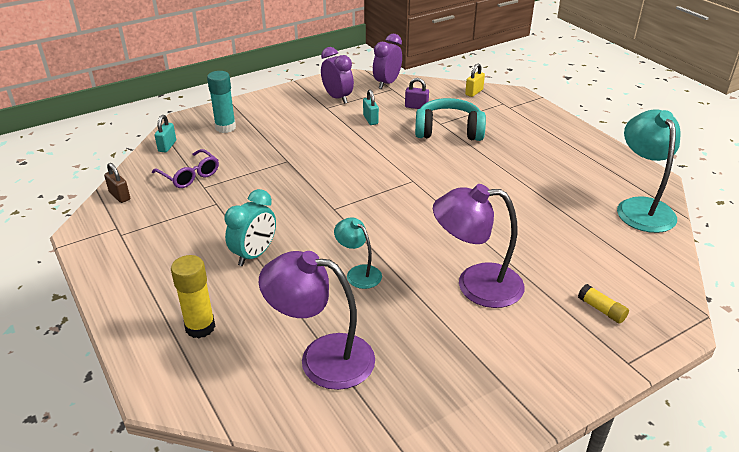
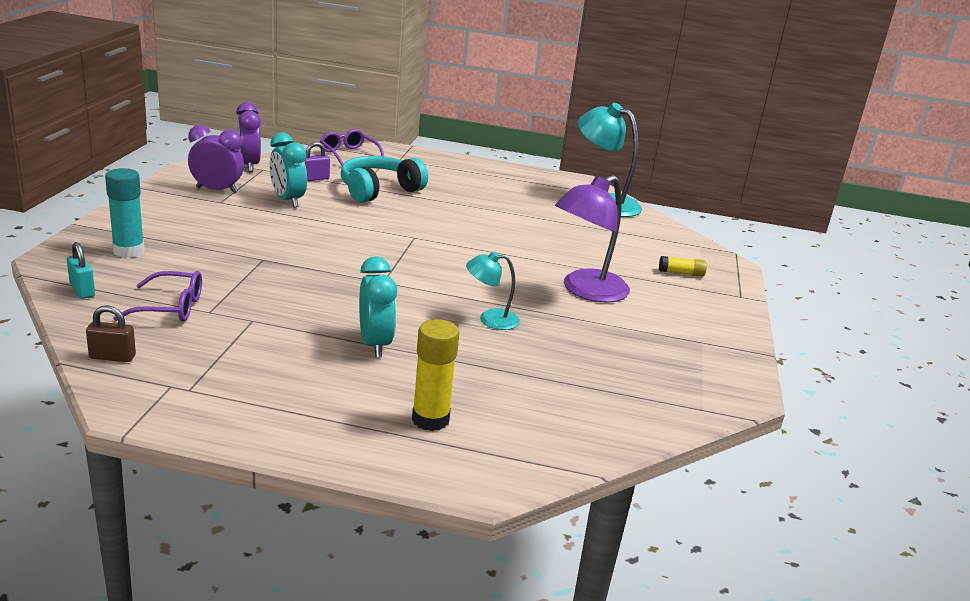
camera: 50 degrees left, 10 degrees down
(322, 358) = (568, 388): purple lamp -> none
(370, 119) = (288, 200): turquoise padlock -> turquoise clock
(474, 92) = (348, 154): yellow padlock -> purple glasses

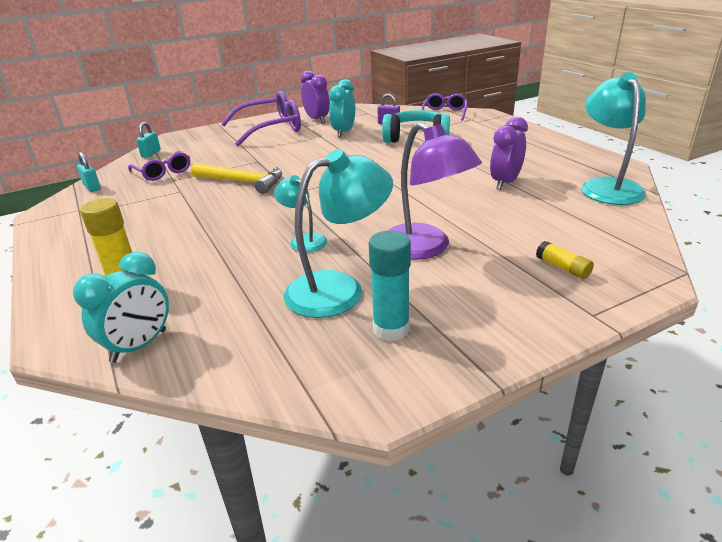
camera: 55 degrees right, 5 degrees up
(112, 357) = (92, 187): brown padlock -> turquoise padlock
(128, 251) = (208, 141): turquoise glue stick -> turquoise glue stick (391, 329)
(182, 215) = (271, 129): none -> purple glasses
(249, 165) = (365, 110): purple clock -> purple clock (505, 183)
(303, 287) = (242, 182): none -> yellow hammer
(375, 344) = (202, 227): turquoise clock -> turquoise clock (139, 346)
(586, 291) = (425, 248): purple lamp -> purple lamp turned 135 degrees counterclockwise
(594, 343) = (339, 289): none -> turquoise lamp

